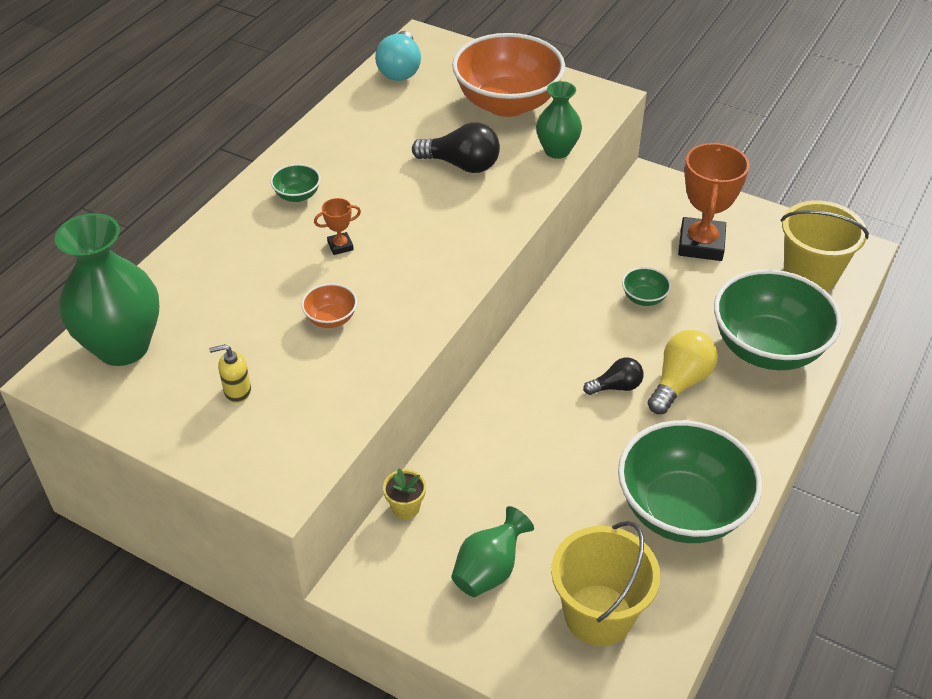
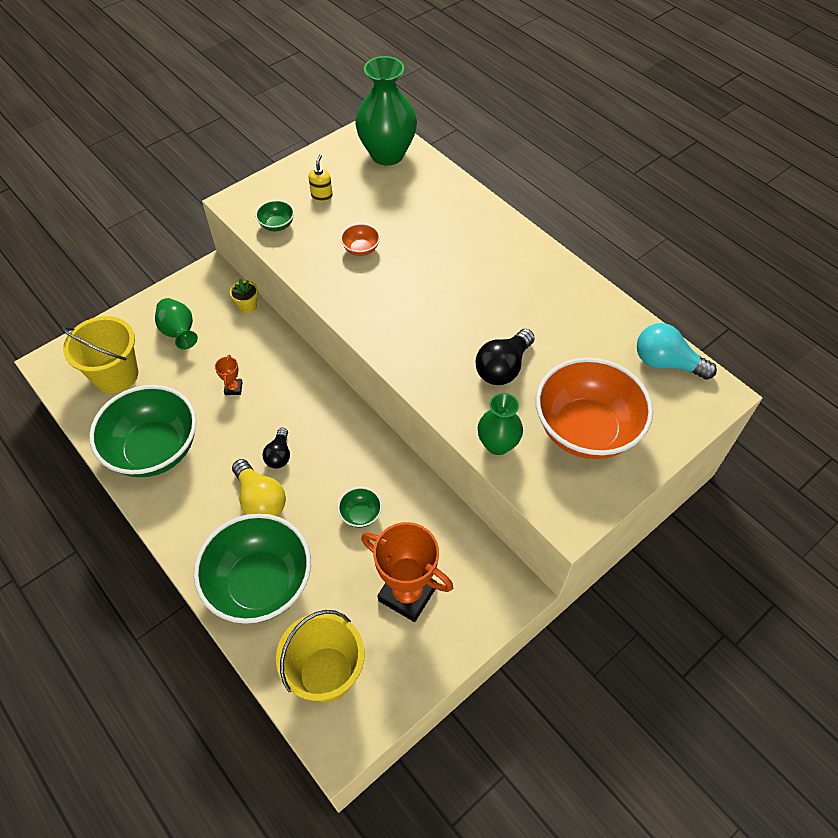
camera: 110 degrees right, 10 degrees up
(297, 195) = (503, 258): green bowl -> green bowl (277, 225)
(340, 246) = (433, 269): orange trophy -> orange trophy (233, 388)

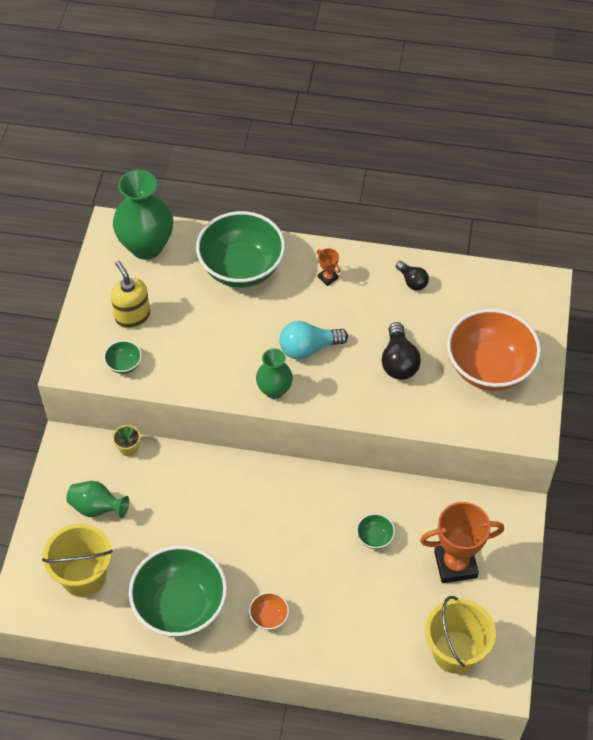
camera: 40 degrees left, 0 degrees up
(233, 388) = (189, 518): orange trophy -> orange trophy (328, 277)
(260, 500) = (296, 581): yellow light bulb -> none
(260, 584) = (356, 633): green bowl -> green bowl (241, 268)
(279, 455) = (276, 540): black light bulb -> black light bulb (412, 281)
(322, 196) = (132, 316): yellow soap dispenser -> yellow soap dispenser, size x1.70
(361, 249) = (210, 340): orange bowl -> orange bowl (269, 617)
(497, 444) = (445, 417): green vase -> green vase (274, 390)
(666, 363) = (497, 285): turquoise light bulb -> turquoise light bulb (308, 348)

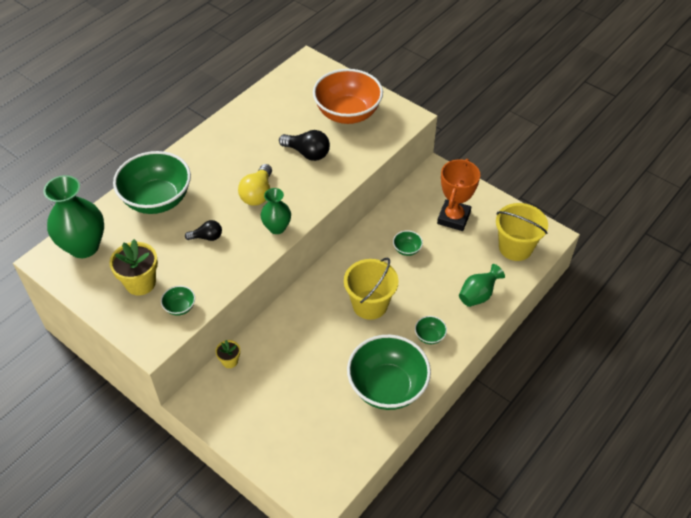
camera: 60 degrees left, 5 degrees down
(84, 576) = (320, 441): yellow bucket -> yellow bucket (370, 305)
(97, 508) = (266, 405): green vase -> green vase (478, 295)
(132, 316) = (140, 283): yellow soap dispenser -> yellow flower pot
(269, 617) = (429, 336): orange bowl -> green bowl
(308, 348) = (258, 194): turquoise light bulb -> yellow light bulb
(328, 277) = (208, 157): orange trophy -> none
(412, 281) = (250, 118): black light bulb -> black light bulb (207, 237)

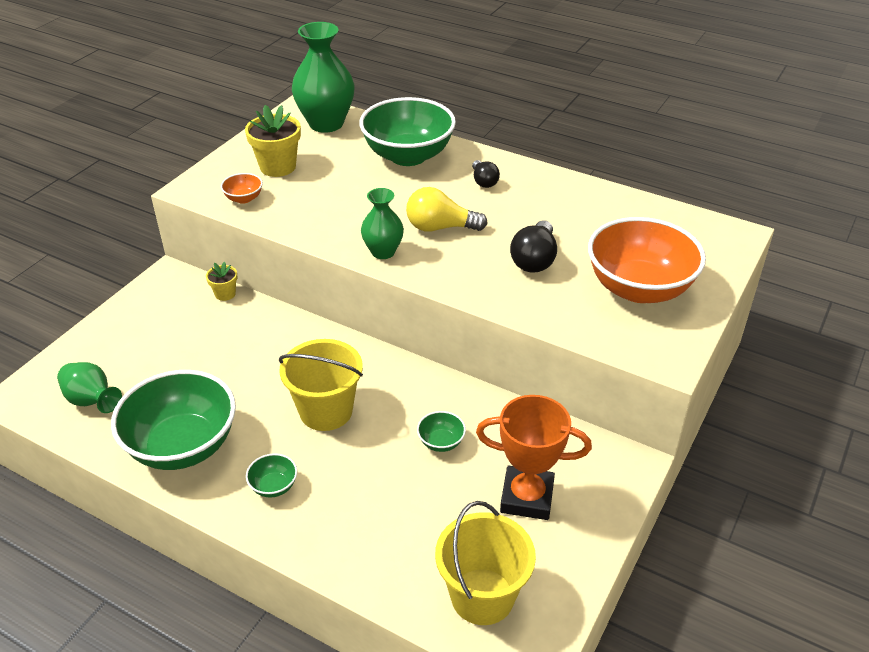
camera: 80 degrees right, 10 degrees down
(180, 307) = (244, 198): green bowl -> orange bowl
(207, 237) = (355, 200): black light bulb -> black light bulb (484, 181)
(478, 295) = (362, 545): green vase -> green vase (92, 401)

